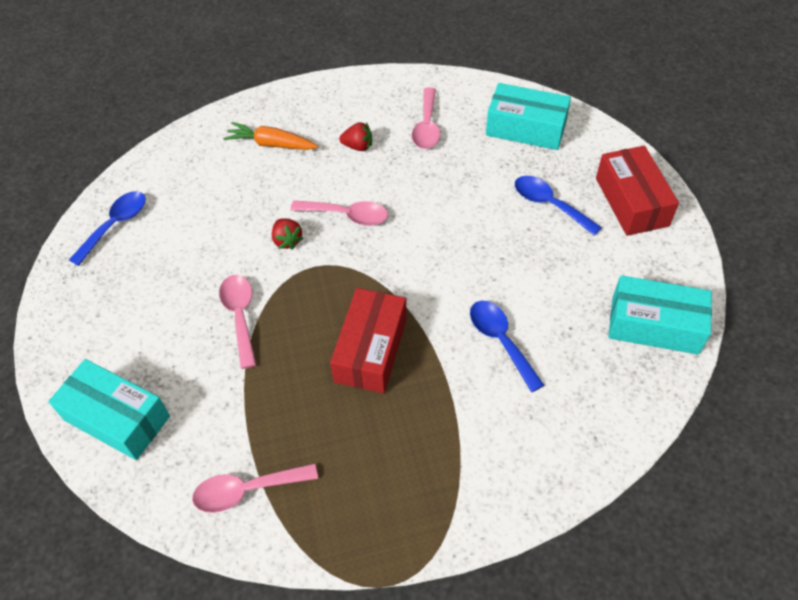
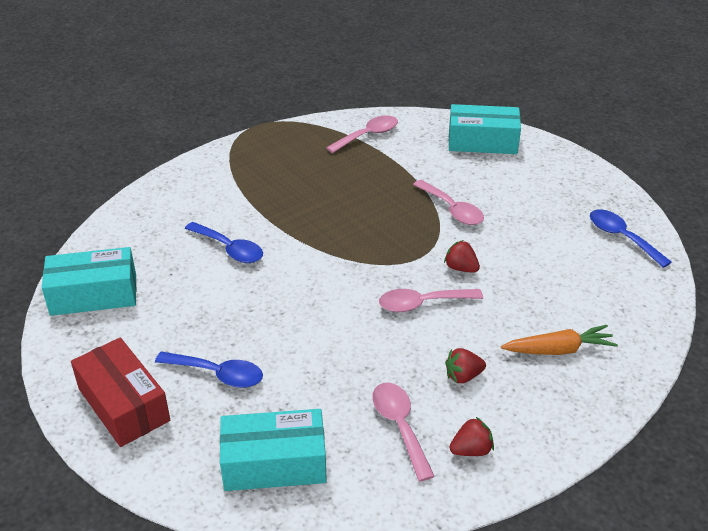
camera: 155 degrees right, 15 degrees down
(115, 225) = (622, 237): blue spoon -> blue spoon turned 135 degrees clockwise
(371, 350) = (333, 217): red box -> none
(388, 99) = (471, 450): none -> red strawberry

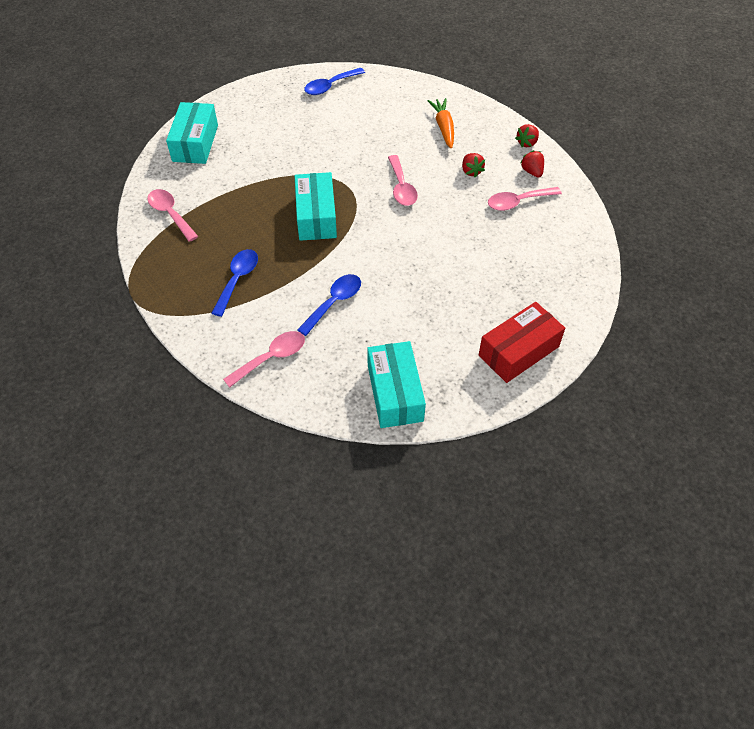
camera: 90 degrees left, 15 degrees up
(217, 374) = (482, 298): blue spoon -> blue spoon (237, 280)
(274, 463) = (557, 262): turquoise box -> turquoise box (316, 216)
(452, 209) = (290, 166): pink spoon -> pink spoon (271, 358)
(461, 268) = (362, 166): red strawberry -> red strawberry (527, 143)

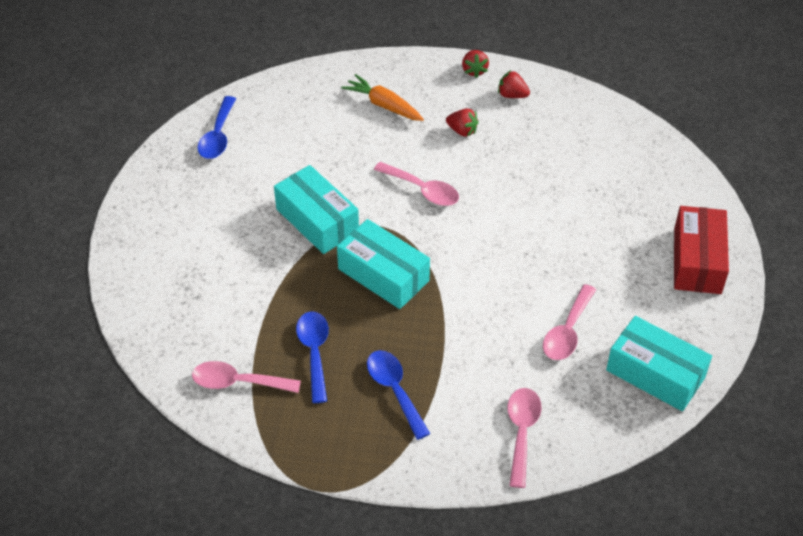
camera: 45 degrees left, 5 degrees down
(195, 143) = (158, 293): turquoise box -> turquoise box (317, 220)
(334, 303) = (507, 340): blue spoon -> blue spoon (314, 352)
(518, 202) = (536, 131): pink spoon -> pink spoon (567, 331)

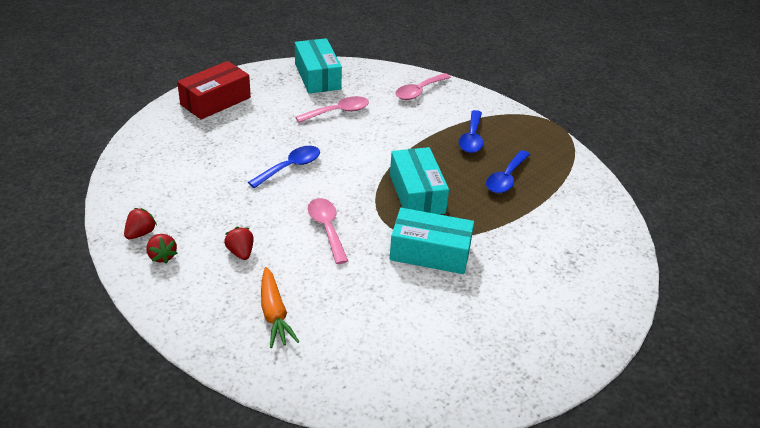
camera: 145 degrees left, 10 degrees down
(218, 136) = (455, 378): blue spoon -> blue spoon (290, 167)
(238, 382) = (570, 189): pink spoon -> none
(317, 220) = (430, 252): turquoise box -> turquoise box turned 75 degrees counterclockwise
(474, 70) = (158, 296): red strawberry -> red strawberry (140, 233)

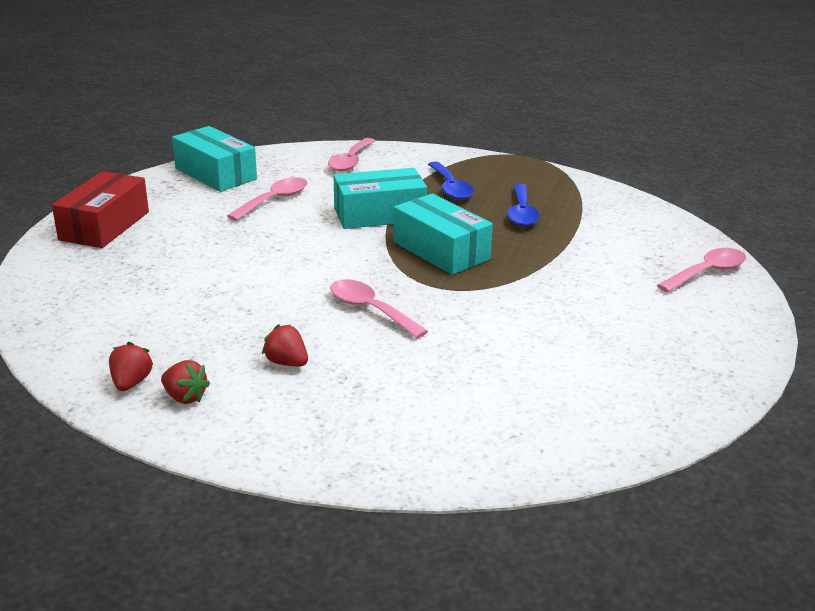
camera: 25 degrees left, 10 degrees down
(274, 314) = (390, 409): orange carrot -> none
(290, 167) = (267, 265): blue spoon -> none
(430, 252) = (509, 298): turquoise box -> turquoise box (379, 214)
(603, 283) = (707, 273): none -> pink spoon

